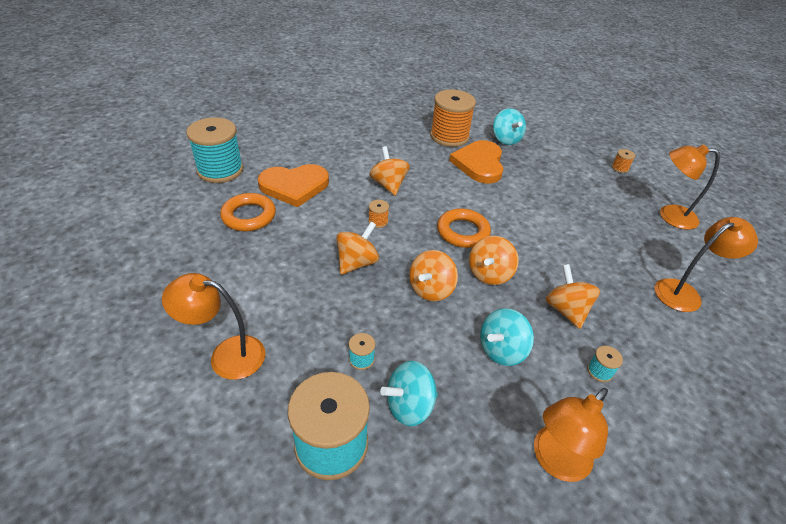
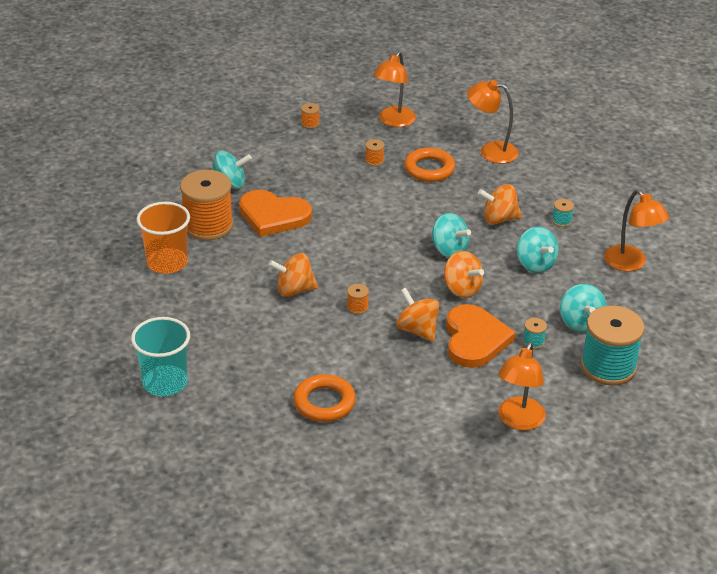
camera: 75 degrees left, 5 degrees down
(220, 170) = (223, 426): turquoise spool -> none
(266, 141) = (165, 382): none -> turquoise cup
(294, 186) = (276, 363): orange heart -> orange heart (475, 339)
(397, 125) = (167, 262): none -> orange cup
(463, 232) = (387, 253): orange ring -> orange ring (429, 169)
(489, 274) = (449, 250): orange spinning top -> turquoise spinning top
(597, 210) = (374, 160): none -> orange spool
(684, 292) = (491, 151): orange lamp -> orange lamp turned 60 degrees counterclockwise

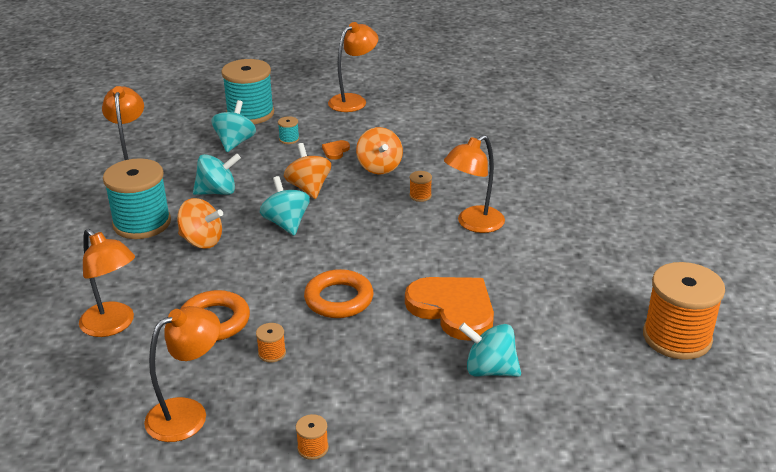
camera: 155 degrees left, 5 degrees down
(165, 382) = (631, 179): turquoise cup -> none
(167, 262) = (604, 284): orange cup -> none
(208, 225) = (540, 317): orange spool -> orange spool (677, 337)
(294, 290) = (473, 224): orange spinning top -> orange lamp
(324, 402) = (495, 139): orange ring -> orange ring (339, 299)
(475, 339) = (335, 151): orange heart -> orange heart, size x0.42
(535, 264) = (218, 192): turquoise spinning top -> turquoise spinning top turned 75 degrees clockwise
(561, 221) = (142, 223): turquoise spool -> turquoise spool, size x2.47

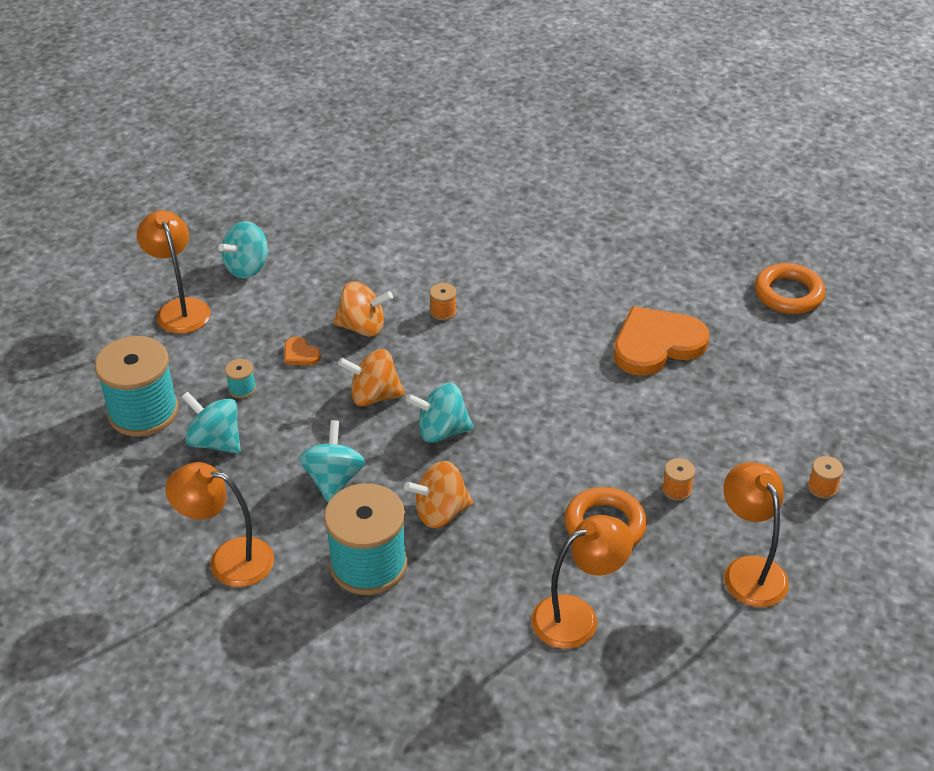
camera: 70 degrees left, 10 degrees up
(202, 241) = (440, 512): orange spinning top -> orange spinning top turned 150 degrees counterclockwise
(339, 299) = (606, 420): orange ring -> orange ring (788, 294)
(473, 224) = (519, 289): orange lamp -> none
(489, 370) = (753, 347): turquoise spinning top -> turquoise spinning top (247, 267)
(677, 337) = (748, 226): orange spool -> none

